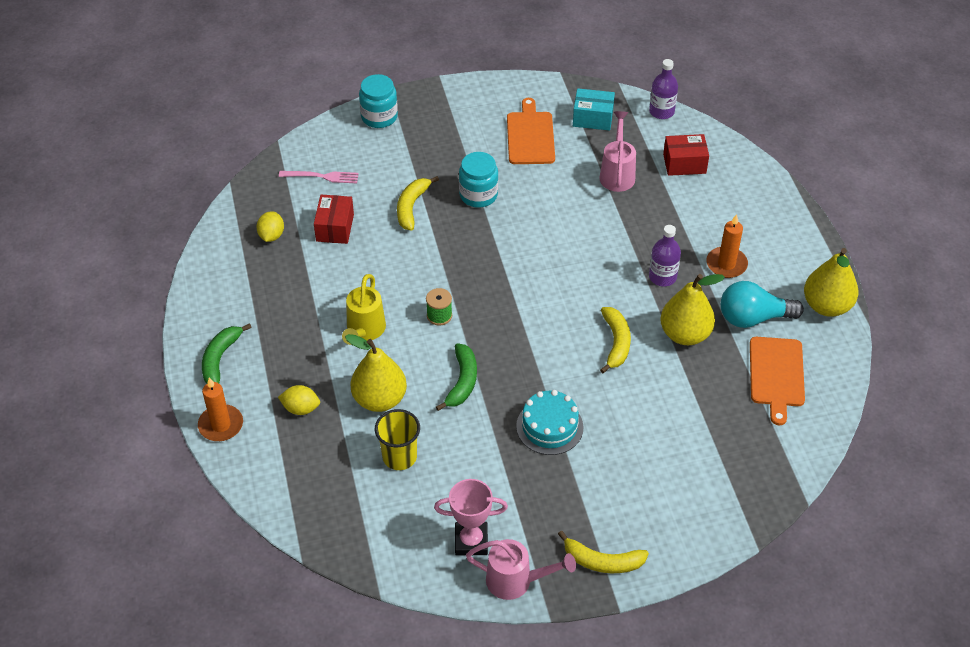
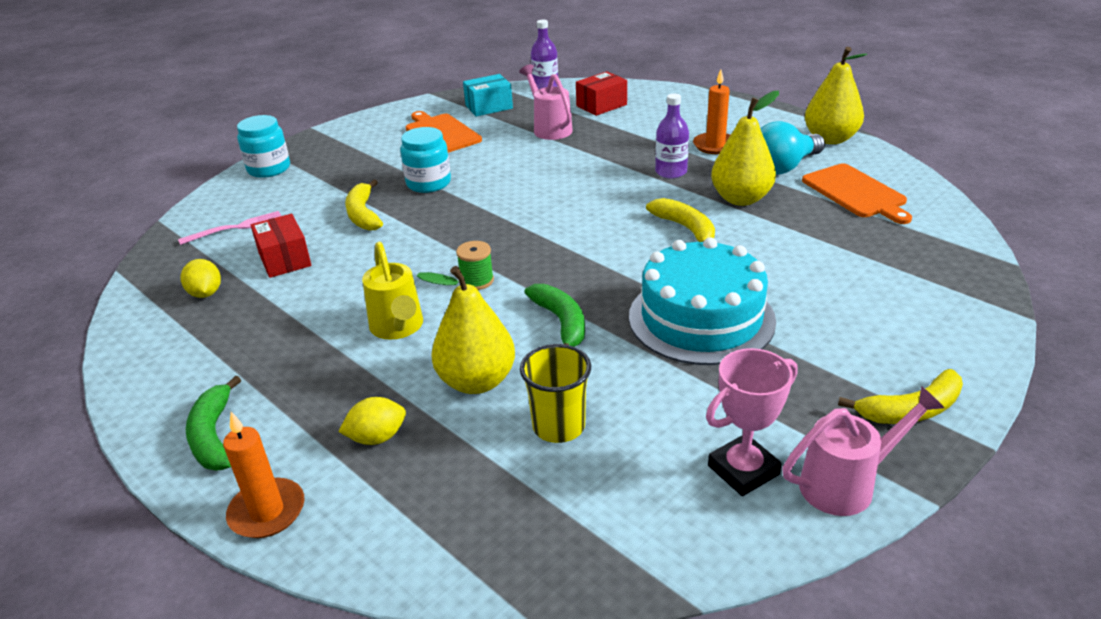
camera: 30 degrees left, 15 degrees down
(549, 427) = (701, 318): turquoise cake -> turquoise cake, size x1.61

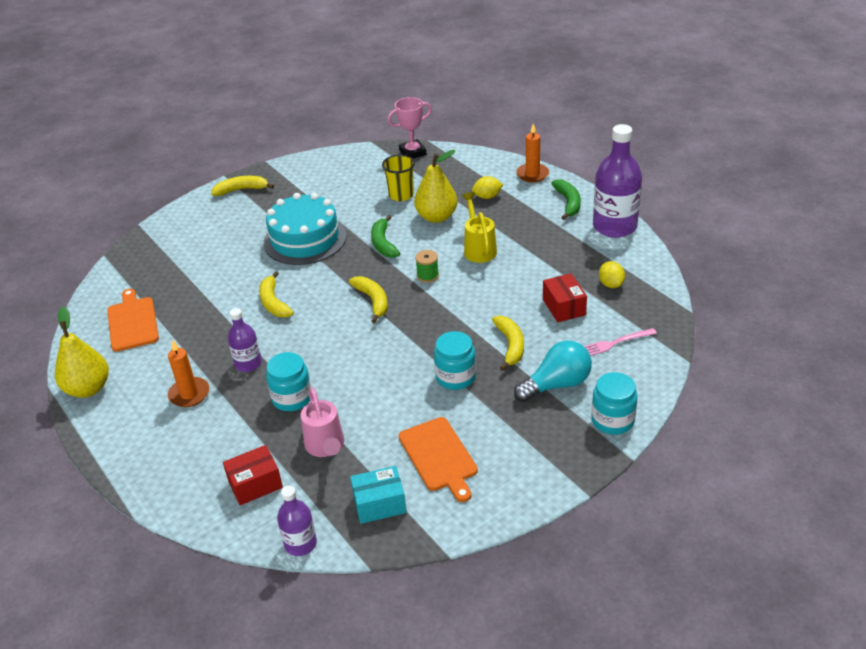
camera: 170 degrees left, 5 degrees up
(149, 390) = (614, 226): none -> purple bottle
(548, 243) = (373, 301): none -> yellow banana
(602, 153) = (292, 398): none -> turquoise jar
(740, 199) = (216, 326): yellow pear -> none
(743, 470) = (330, 174): pink trophy -> pink trophy (412, 152)
(783, 167) = (157, 357): turquoise light bulb -> turquoise light bulb (557, 384)
(846, 484) = (293, 168): pink watering can -> none

